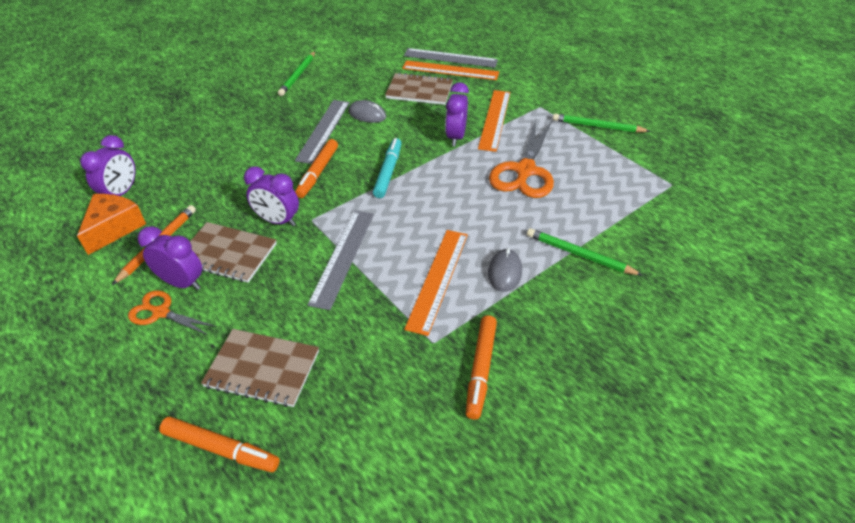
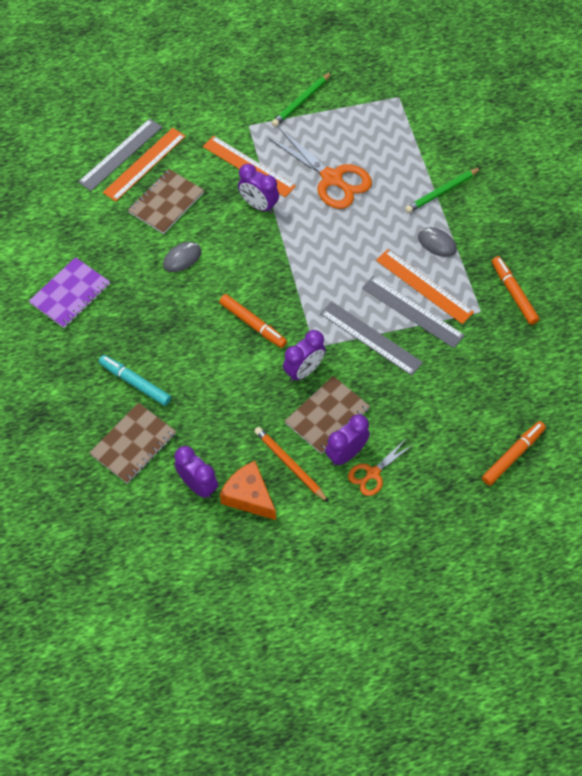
camera: 65 degrees left, 15 degrees up
(262, 369) = (458, 418): brown notebook -> brown notebook (133, 444)
(298, 75) = (70, 294): green pencil -> purple notebook
(323, 130) = (188, 301): grey ruler -> grey ruler (412, 311)
(388, 172) = (281, 273): turquoise marker -> turquoise marker (135, 383)
(481, 369) = (514, 294): orange marker -> orange marker turned 150 degrees counterclockwise

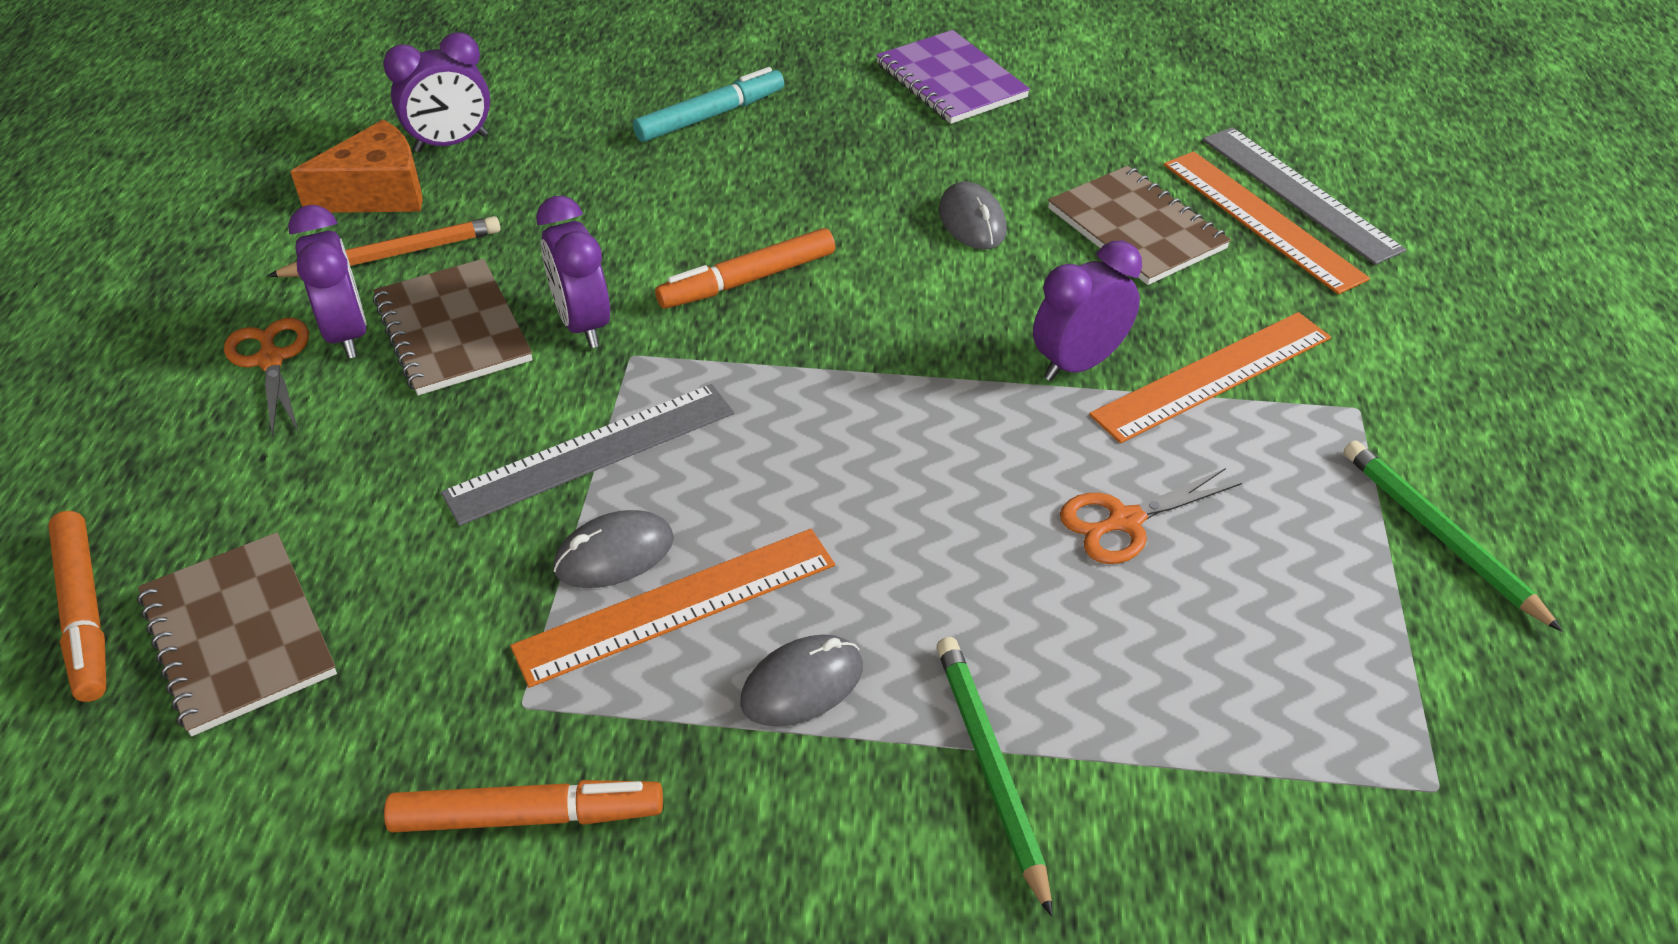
camera: 110 degrees right, 15 degrees down
(133, 444) = (589, 94): brown notebook -> brown notebook (239, 635)
(332, 178) = (1125, 521): orange scissors -> orange scissors, size x0.55
(412, 311) = (614, 554): grey ruler -> grey mouse

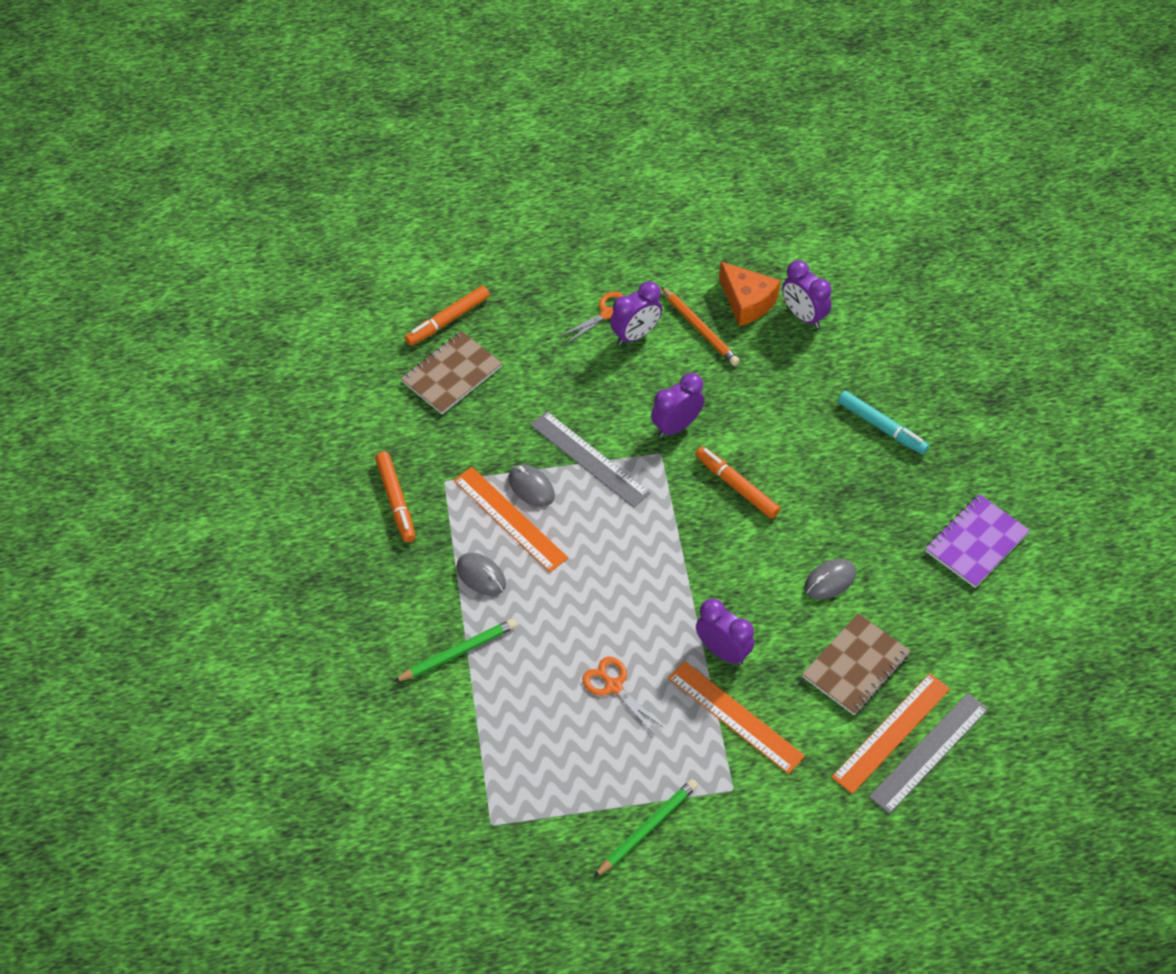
camera: 75 degrees right, 10 degrees up
(453, 330) = (653, 375): brown notebook -> none

